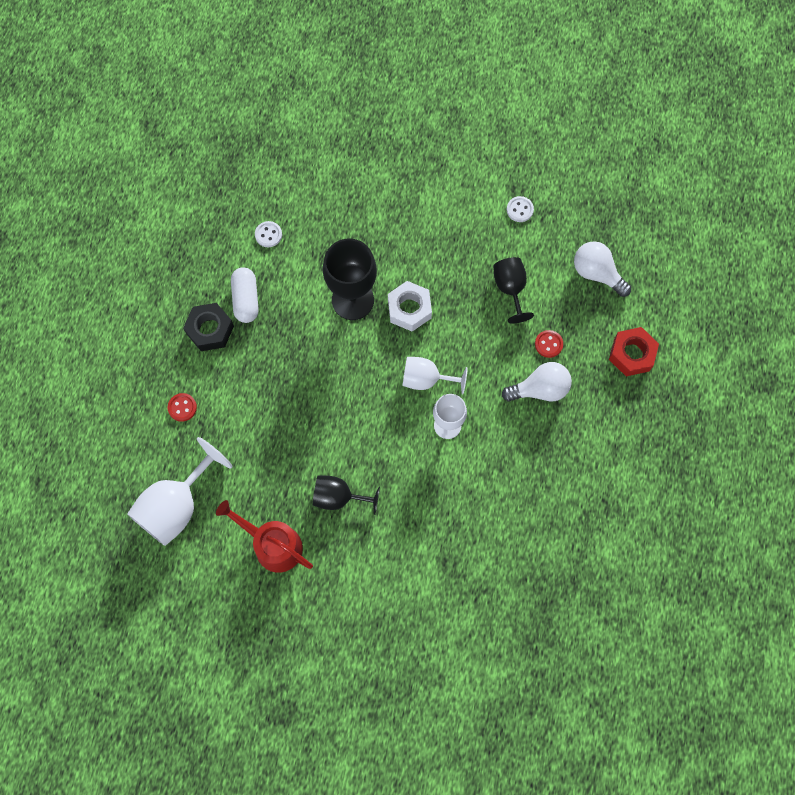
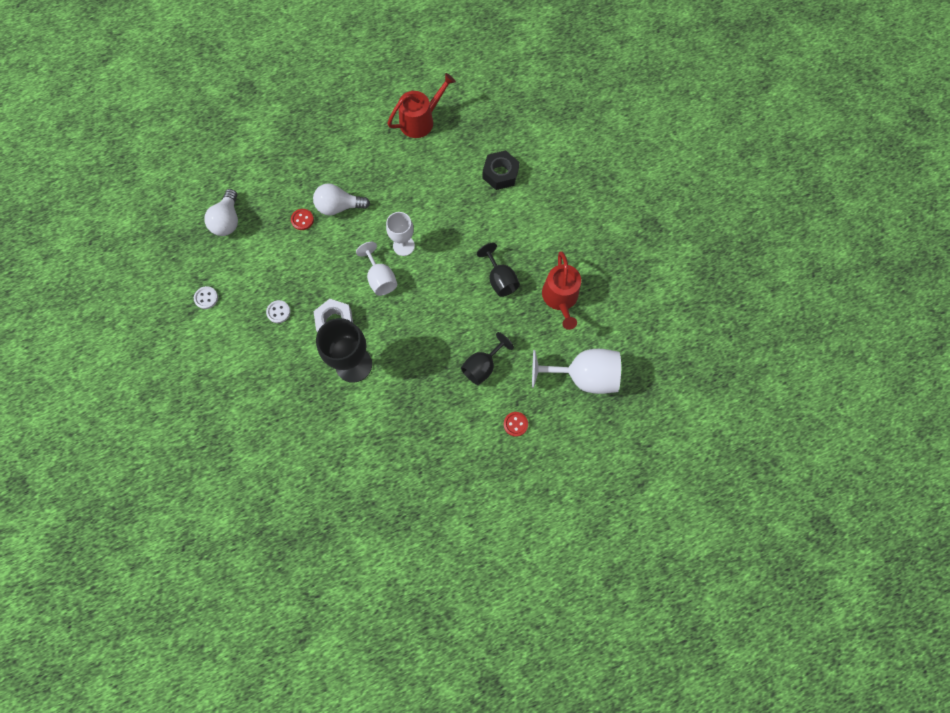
camera: 125 degrees left, 0 degrees up
(210, 330) = (445, 448): black nut -> black nut (500, 174)
(246, 299) = (404, 440): white capsule -> none
(268, 235) = (340, 462): white button -> white button (278, 312)
(510, 289) = (276, 267): black goblet -> black goblet (482, 366)
(540, 389) = (339, 207): white light bulb -> white light bulb turned 45 degrees counterclockwise
(595, 545) = (420, 120): none -> red watering can
(631, 354) = (276, 168): red nut -> none

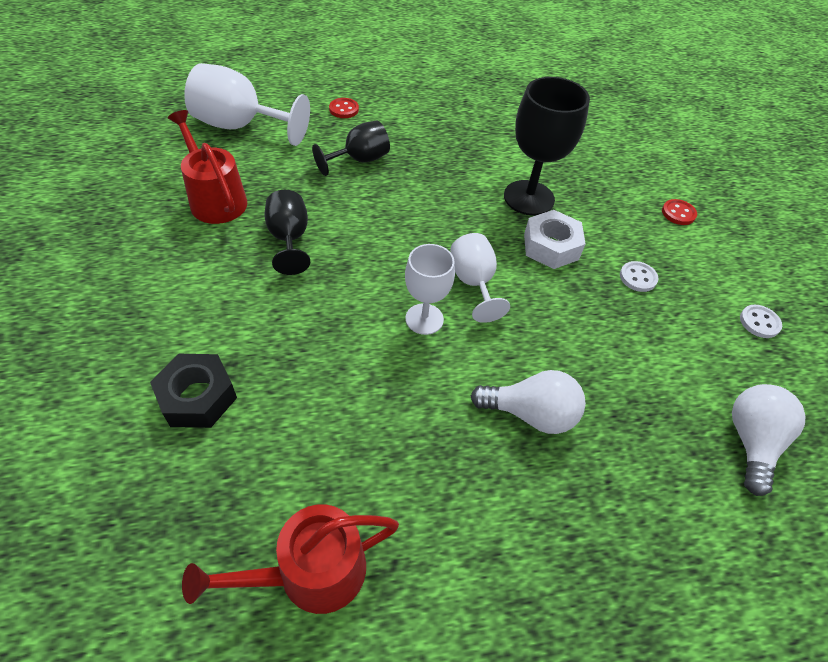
camera: 170 degrees left, 20 degrees down
(302, 220) = (603, 407): red button -> red button (678, 213)
(560, 298) = (215, 199): red watering can -> red watering can turned 45 degrees counterclockwise

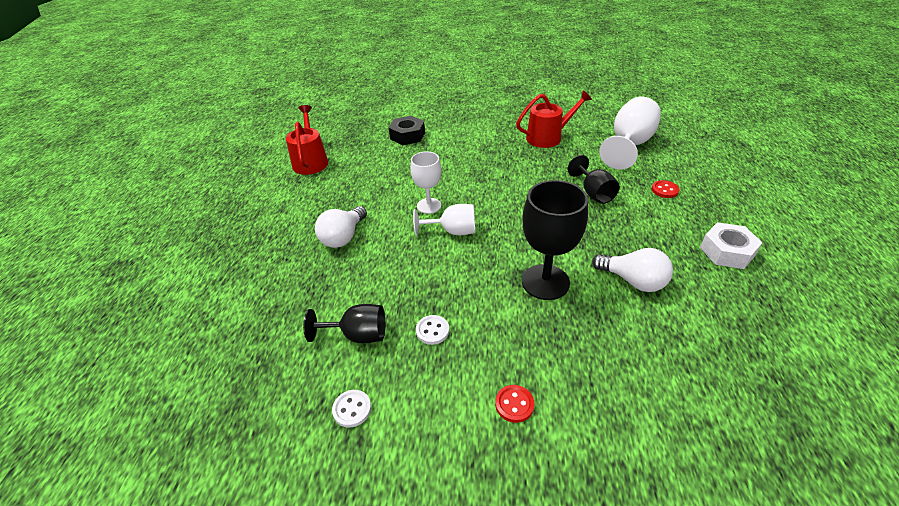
camera: 110 degrees right, 10 degrees down
(289, 239) = (509, 161): black goblet -> black goblet (357, 335)
(551, 246) = (481, 282): white nut -> white nut (727, 252)
(751, 442) = (262, 343): white light bulb -> white light bulb (633, 281)

